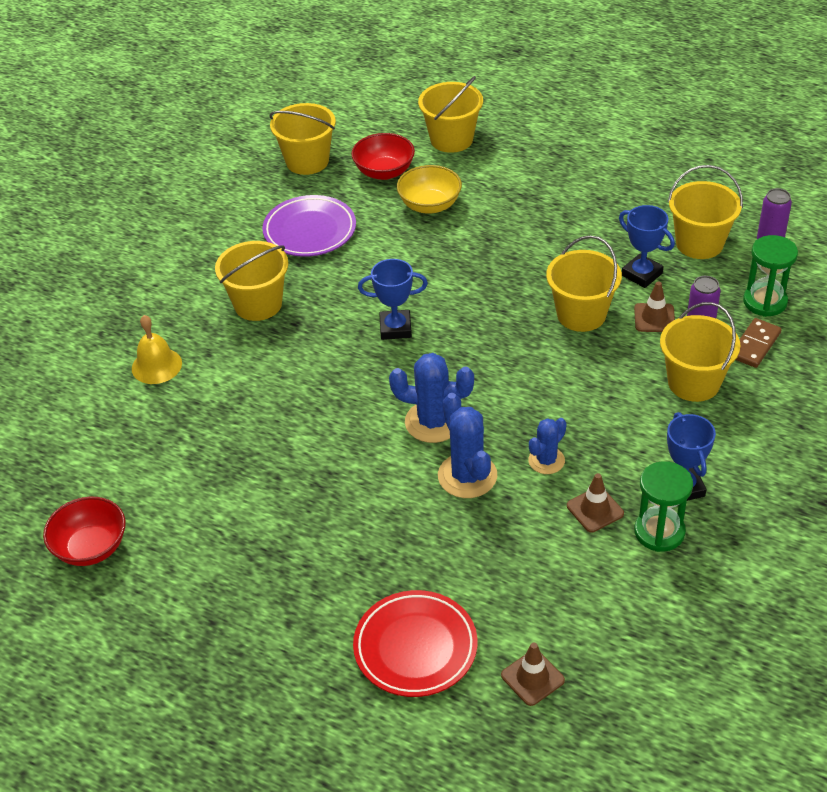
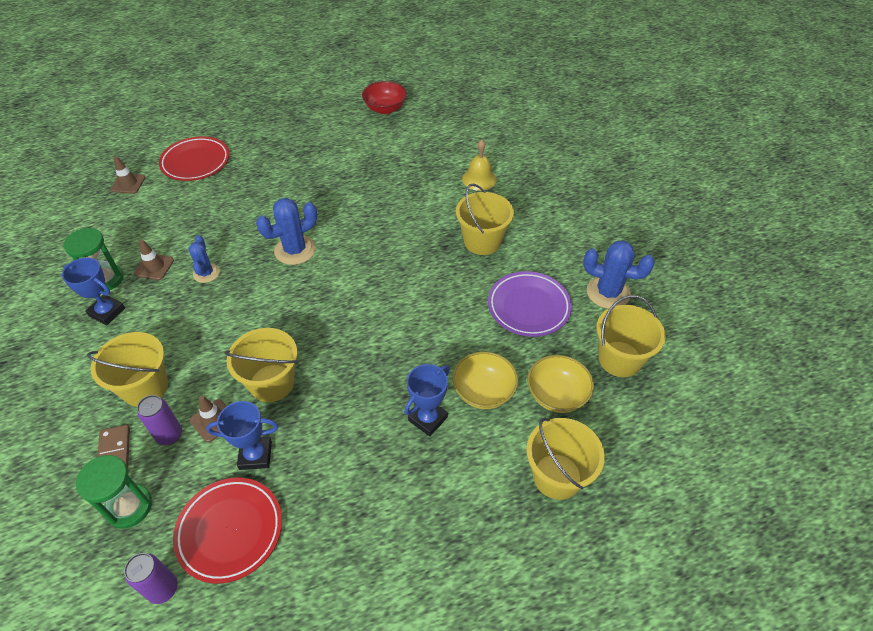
camera: 130 degrees right, 5 degrees up
(384, 172) = (556, 395): red bowl -> yellow bowl
(395, 328) = (383, 284): blue trophy -> blue trophy (427, 419)
(467, 476) = (245, 237): blue cactus -> blue cactus (608, 293)
(699, 243) = (230, 531): yellow bucket -> red plate

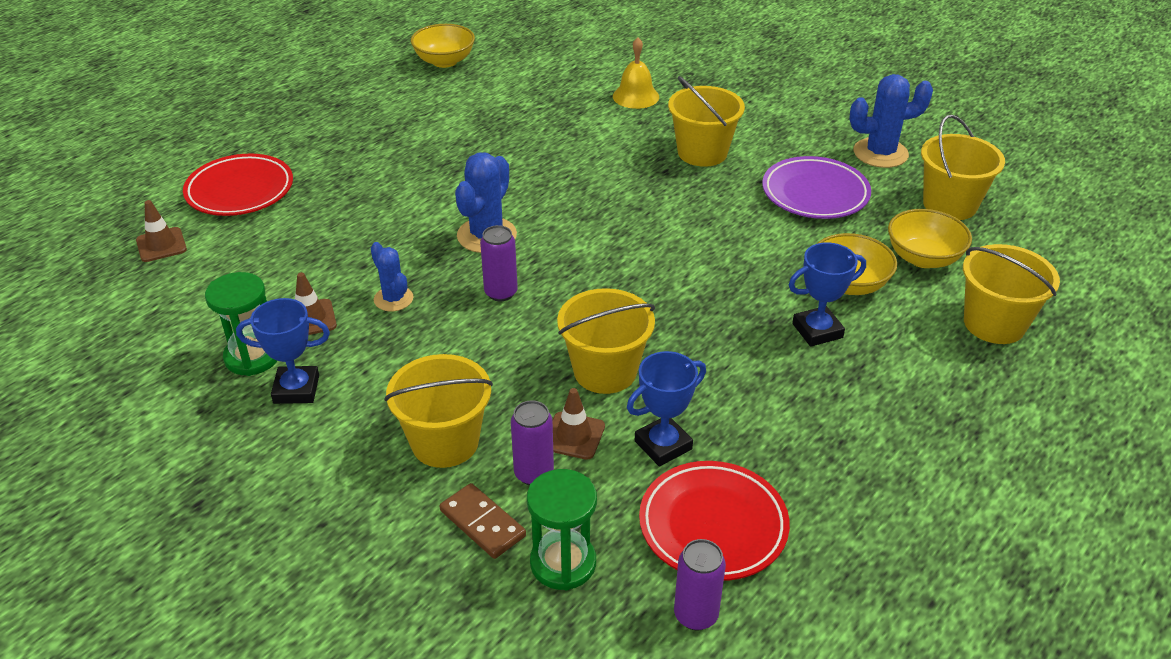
camera: 30 degrees left, 10 degrees down
(266, 296) = (501, 293): none -> purple can
(385, 109) = (444, 61): red bowl -> yellow bowl
(427, 419) = (817, 330): blue trophy -> blue trophy turned 60 degrees clockwise

